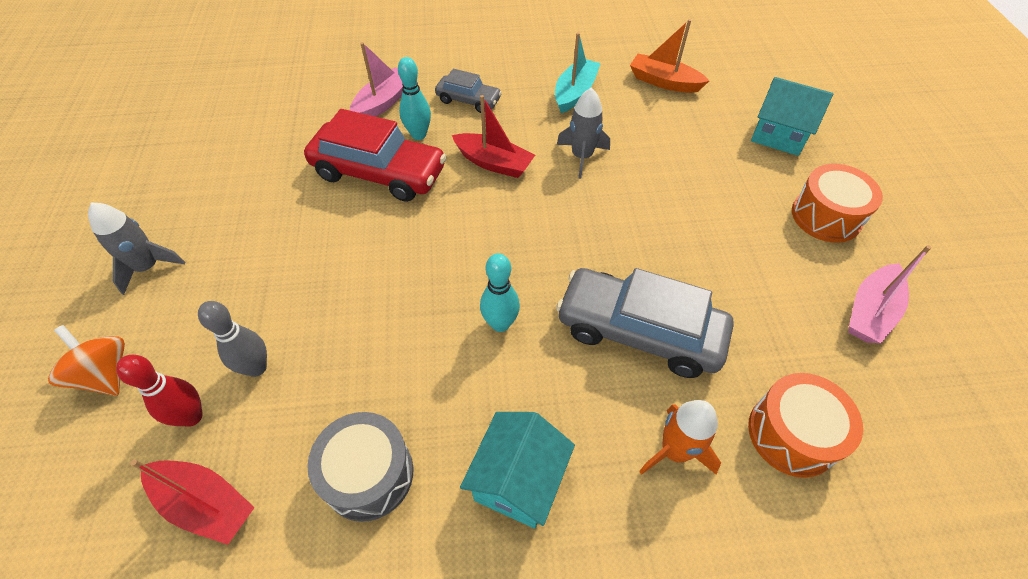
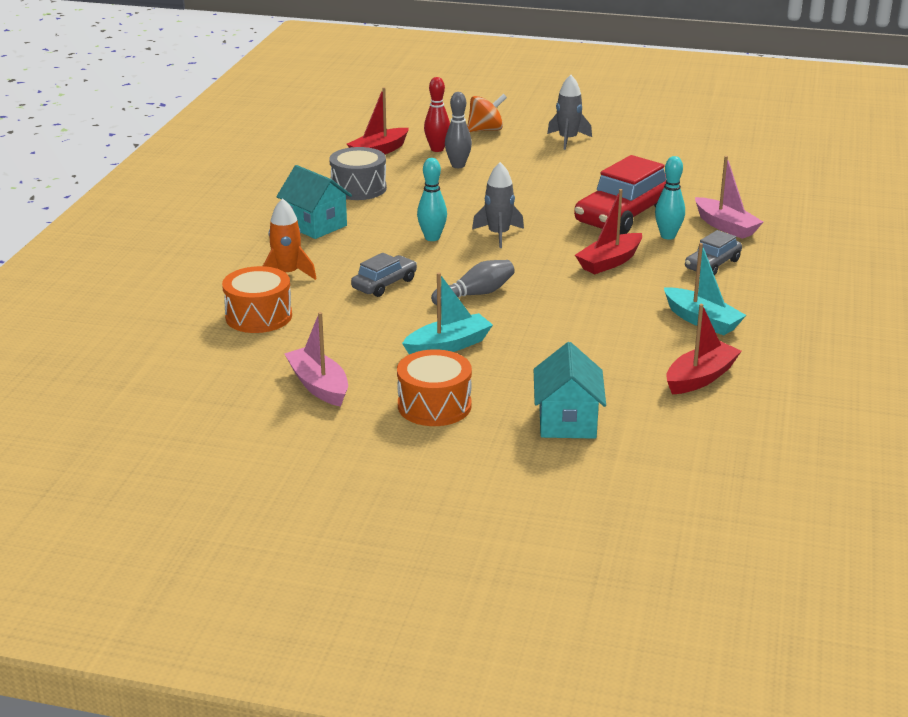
camera: 110 degrees right, 25 degrees down
(582, 157) = (595, 303): grey rocket -> grey rocket (498, 235)
(615, 244) = (475, 294): none -> grey bowling pin
(639, 331) = (384, 284): grey car -> grey car, size x0.53
(664, 82) = (700, 378): orange boat -> red boat
(726, 236) = (448, 346): none -> turquoise boat
(779, 135) = (567, 422): turquoise house -> turquoise house turned 45 degrees counterclockwise

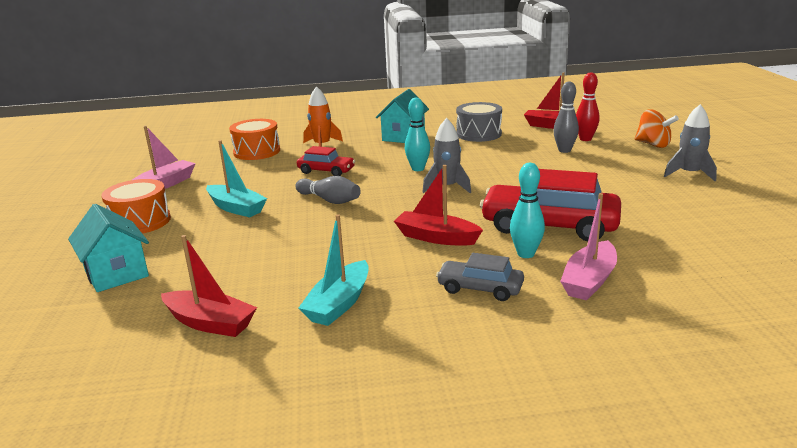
camera: 70 degrees right, 5 degrees down
(384, 284) = (326, 171): grey car -> red car
(567, 422) = (116, 273): turquoise house -> turquoise house turned 75 degrees clockwise

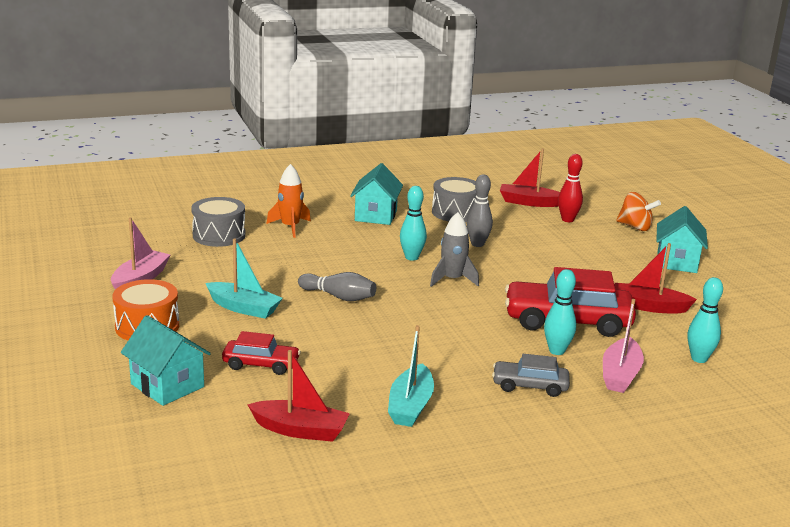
camera: 15 degrees left, 0 degrees up
(257, 152) = (219, 235): orange drum -> grey drum
(326, 171) = (314, 261): red car -> red car (261, 364)
(436, 237) = (467, 336): red boat -> red boat (648, 306)
(564, 150) = (551, 234): grey bowling pin -> grey bowling pin (477, 244)
(689, 174) = (676, 262): grey rocket -> turquoise house
(689, 267) = (699, 359): none -> turquoise bowling pin

